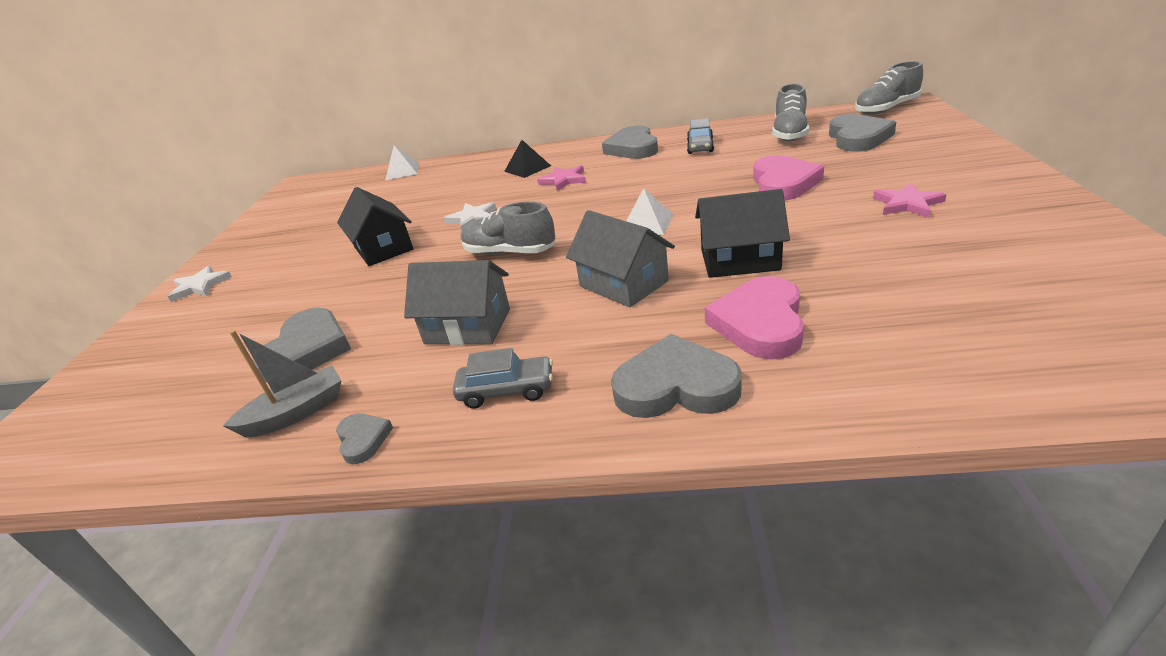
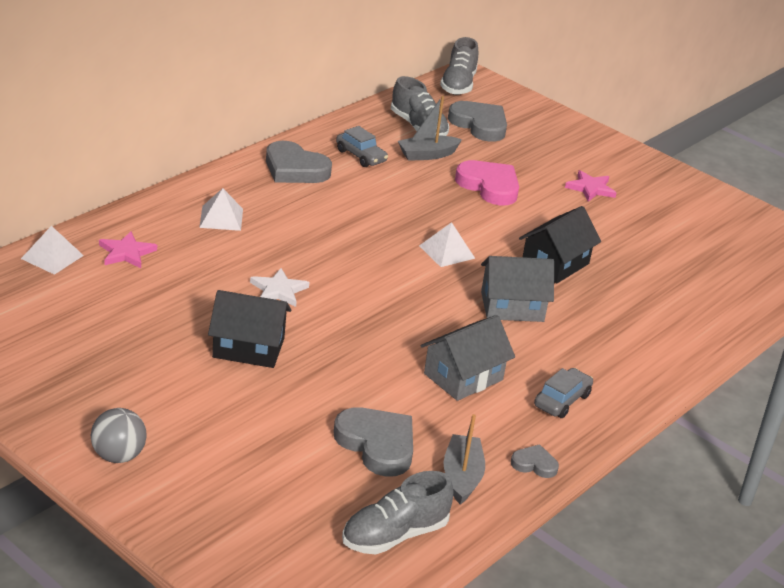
camera: 60 degrees left, 0 degrees up
(200, 286) = (118, 456): white star -> grey ball
(510, 252) = (382, 311): grey shoe -> grey shoe (394, 535)
(527, 168) = (221, 218): black pyramid -> white pyramid
(564, 180) = (291, 224): pink star -> pink star (126, 253)
(676, 386) = (639, 357): grey heart -> none
(760, 323) = (626, 304): pink heart -> none
(762, 153) = (427, 155): none -> grey boat

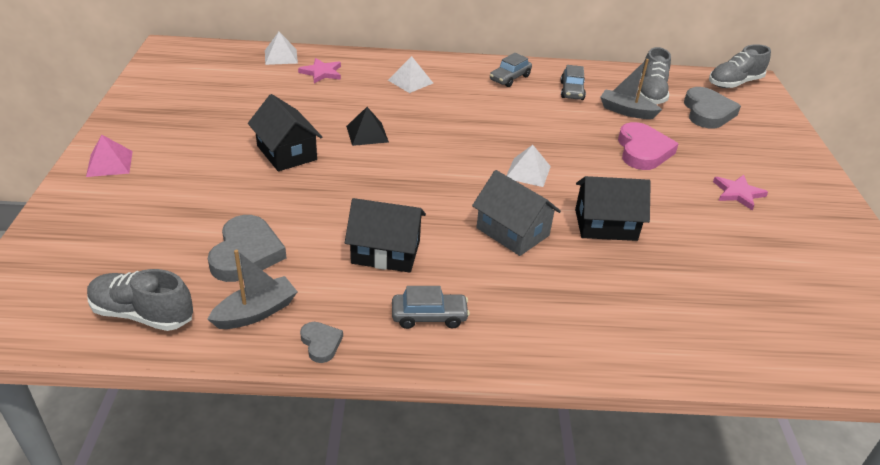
camera: 50 degrees right, 5 degrees up
(118, 456) = (109, 163): grey ball -> pink pyramid
(279, 290) = (367, 134): white star -> black pyramid
(295, 169) = (510, 78): grey heart -> grey car
(463, 377) = (386, 252): grey house -> black house

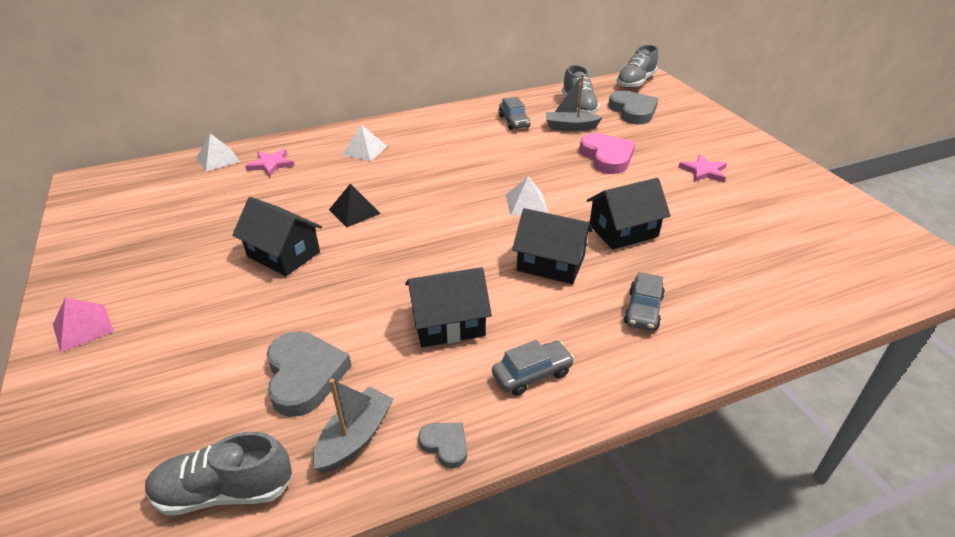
camera: 20 degrees left, 0 degrees up
(510, 78) = (453, 124): grey car -> grey car (643, 310)
(512, 232) = (551, 263): grey house -> black house

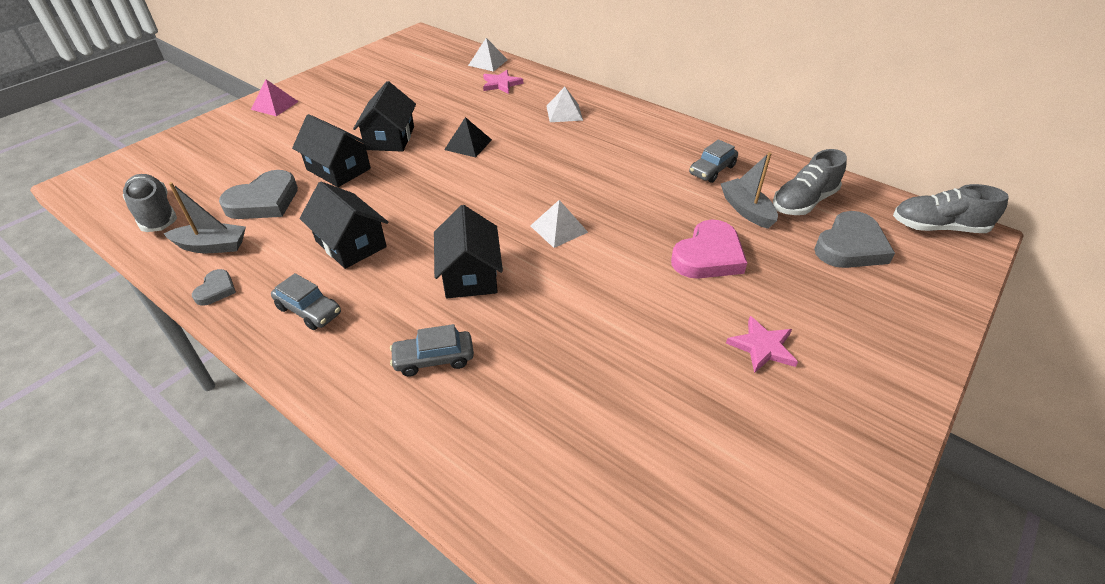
camera: 60 degrees right, 5 degrees up
(623, 231) = (564, 309): black house -> black house (338, 169)

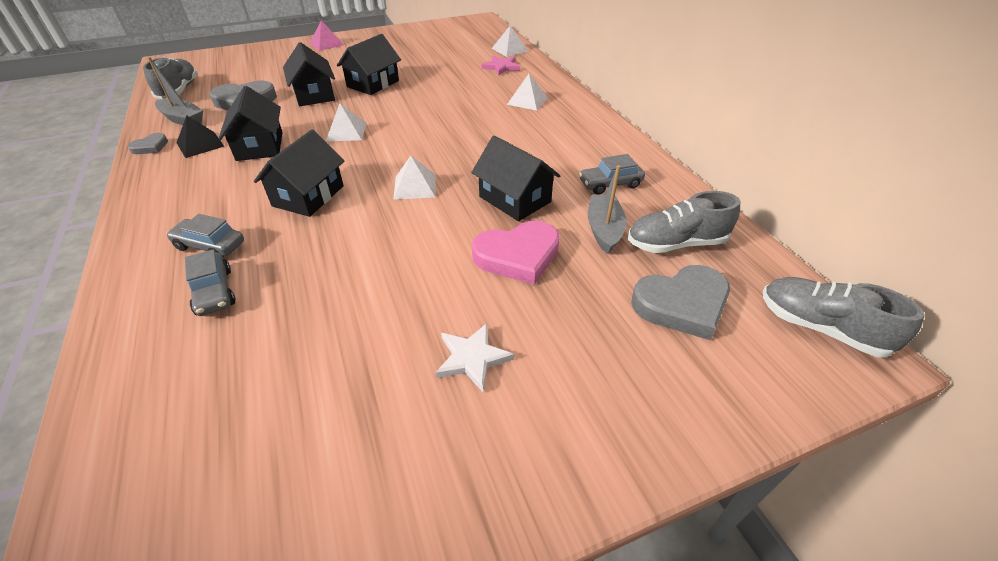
camera: 30 degrees right, 0 degrees up
(309, 310) = (181, 180): grey car -> grey car (214, 292)
(426, 198) = (346, 132): none -> white pyramid
(468, 144) = (422, 103): black pyramid -> black pyramid (200, 144)
(655, 209) = (515, 199): none -> black house
(762, 347) = (472, 358): pink star -> white star

